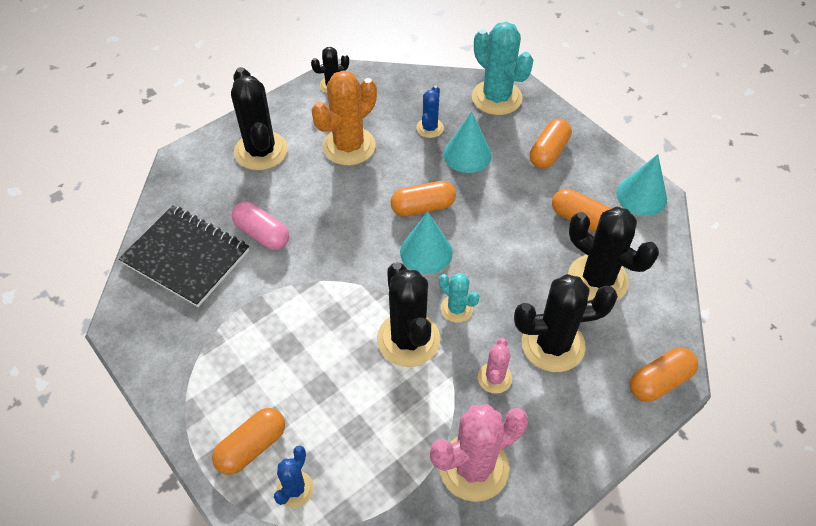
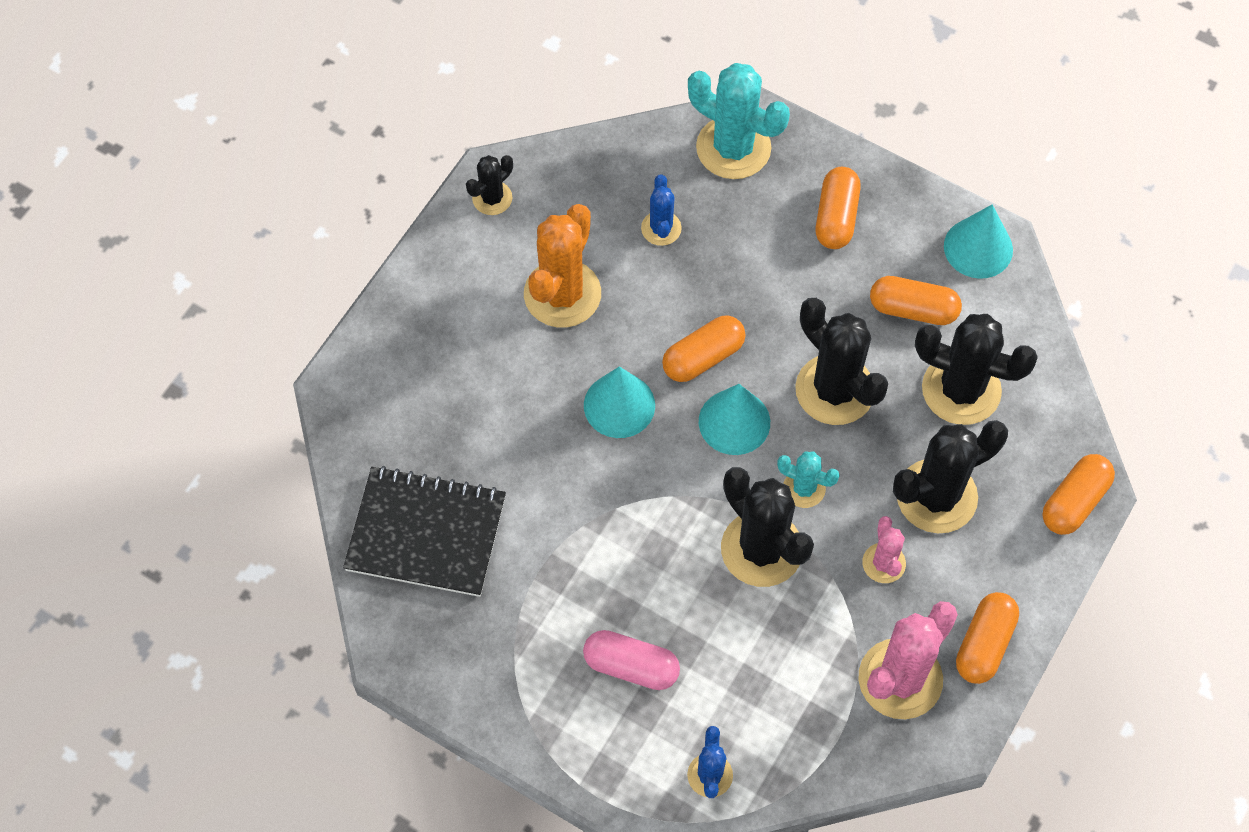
camera: 20 degrees left, 10 degrees up
(252, 447) = (636, 746): orange capsule -> orange capsule (984, 644)
(261, 151) = (444, 341): black cactus -> black cactus (834, 390)
(262, 234) = (509, 466): pink capsule -> pink capsule (631, 666)
(467, 154) = (729, 255): turquoise cone -> turquoise cone (619, 405)

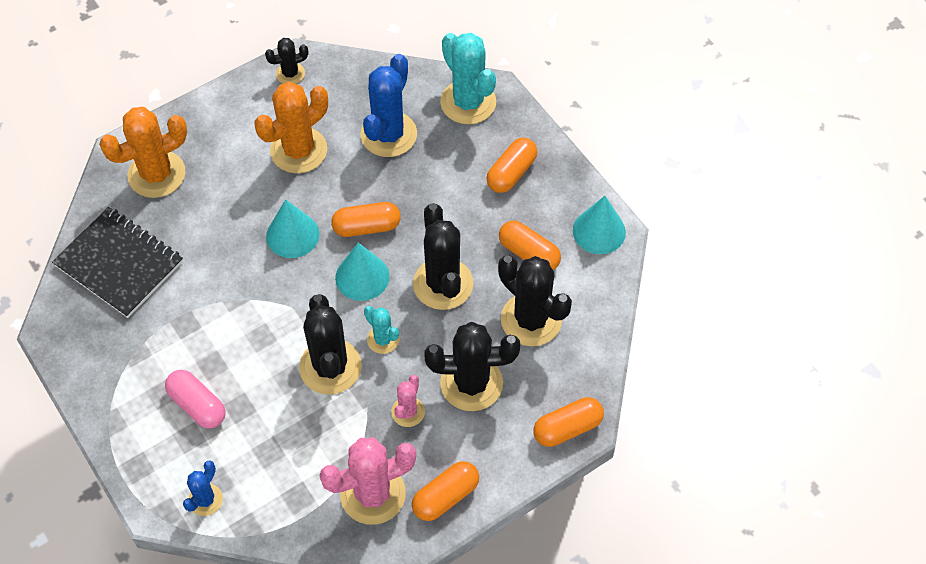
camera: 25 degrees right, 5 degrees down
(402, 398) = (156, 174): none -> orange cactus
(661, 228) = (388, 134): blue cactus -> blue cactus, size x1.89

